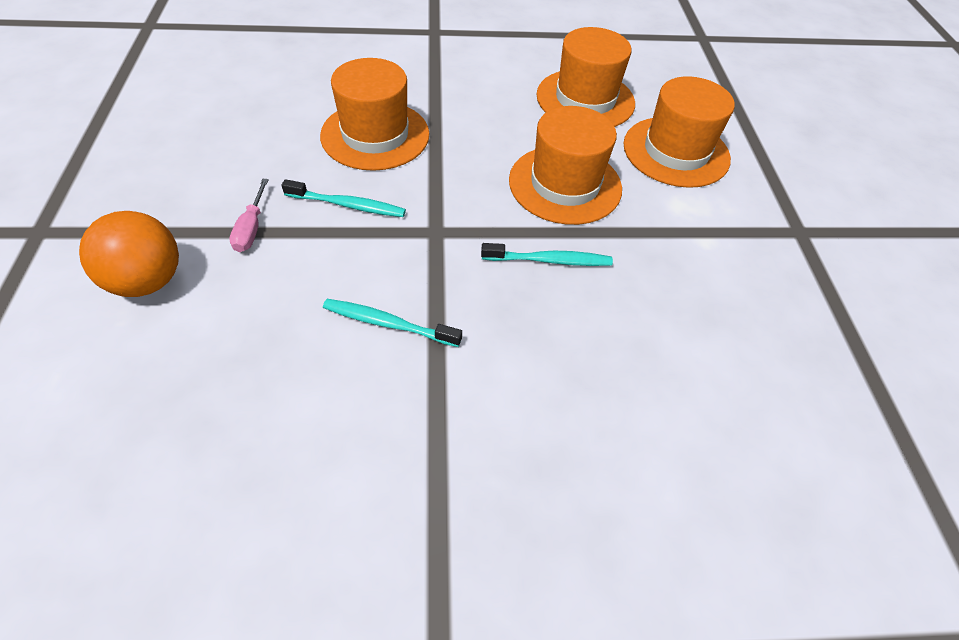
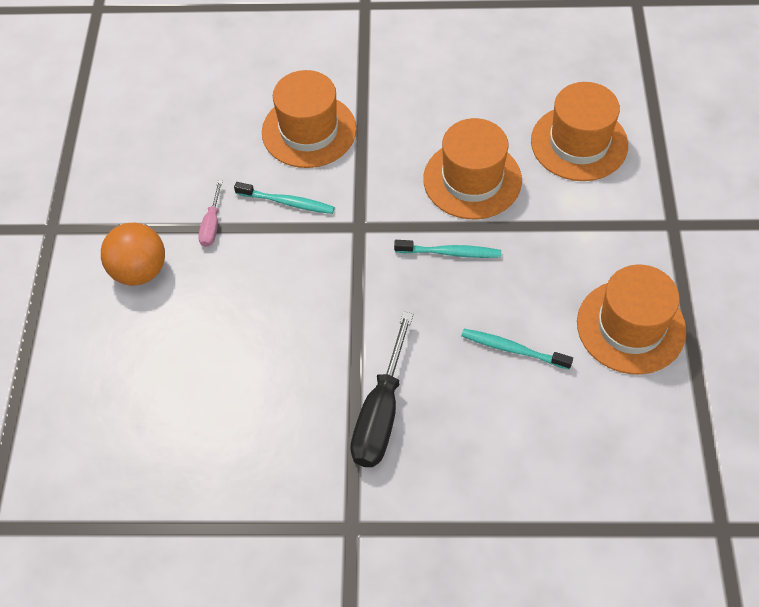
camera: 10 degrees right, 5 degrees up
(388, 323) = (320, 306): turquoise toothbrush -> turquoise toothbrush (513, 349)
(476, 469) = (381, 412): none -> black screwdriver
(585, 99) = (503, 85): orange hat -> orange hat (630, 326)

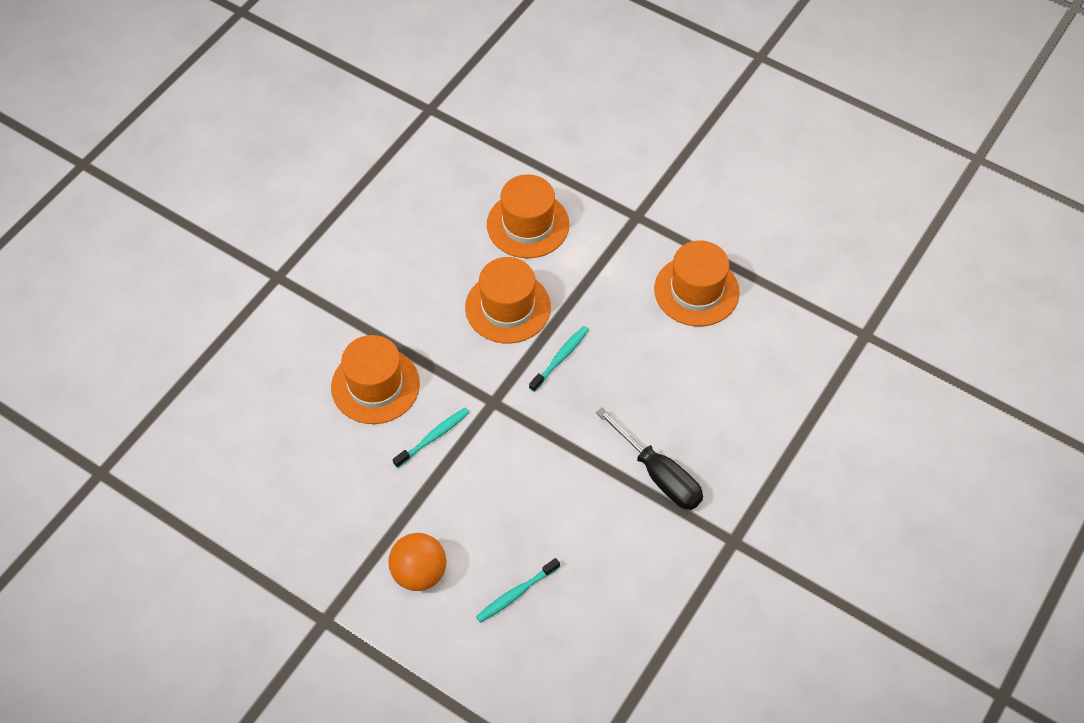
camera: 60 degrees left, 0 degrees up
(212, 225) = (414, 500): pink screwdriver -> none
(513, 349) = (665, 368): turquoise toothbrush -> turquoise toothbrush (516, 594)

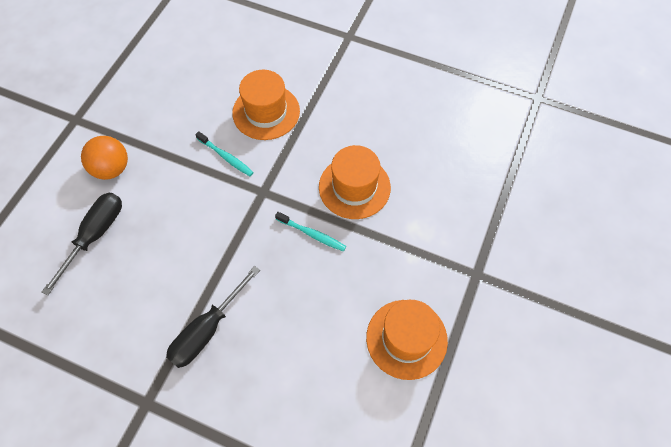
camera: 80 degrees right, 5 degrees up
(516, 594) = (95, 236): turquoise toothbrush -> black screwdriver
(528, 224) = (441, 188): orange hat -> none

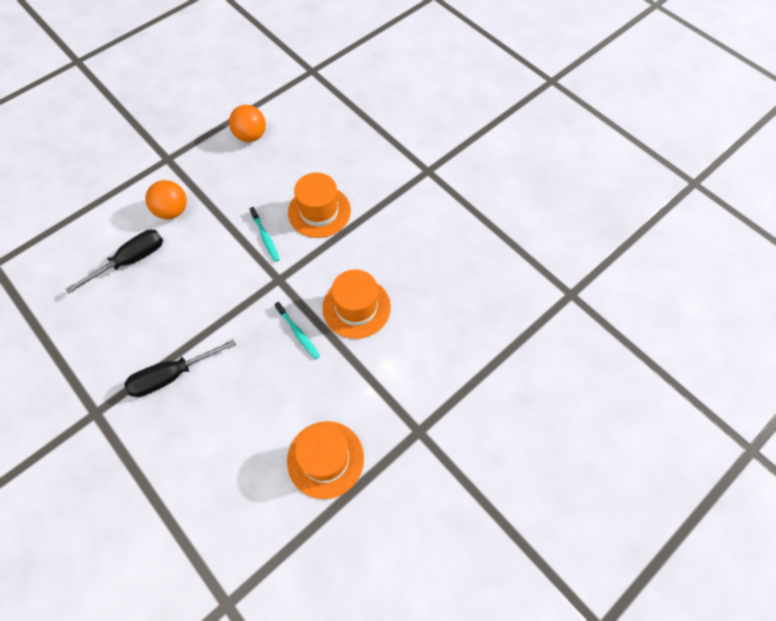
camera: 25 degrees right, 0 degrees up
(153, 65) = (251, 136): none -> orange ball

